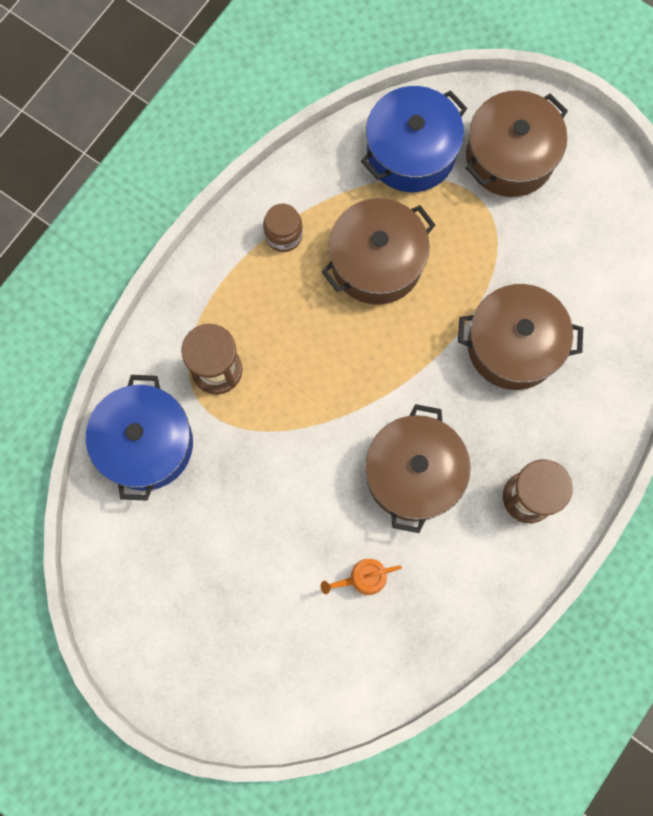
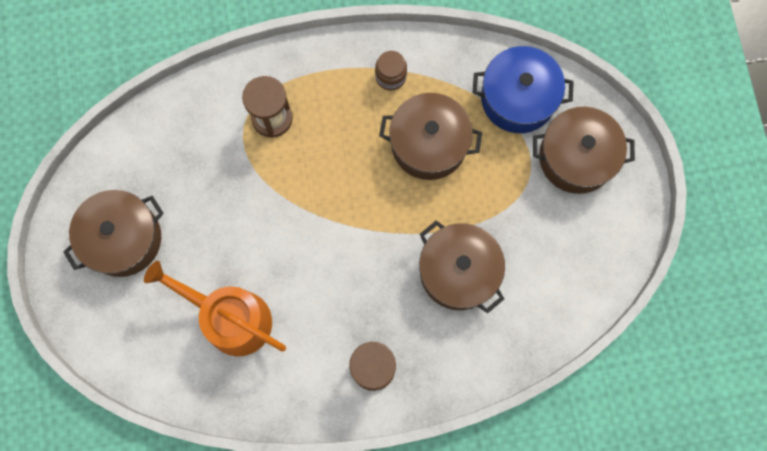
camera: 45 degrees right, 0 degrees up
(146, 444) = (190, 122): blue pot -> none
(363, 578) = (230, 318): orange watering can -> orange watering can, size x2.24
(413, 474) = (321, 288): brown pot -> brown pot (123, 239)

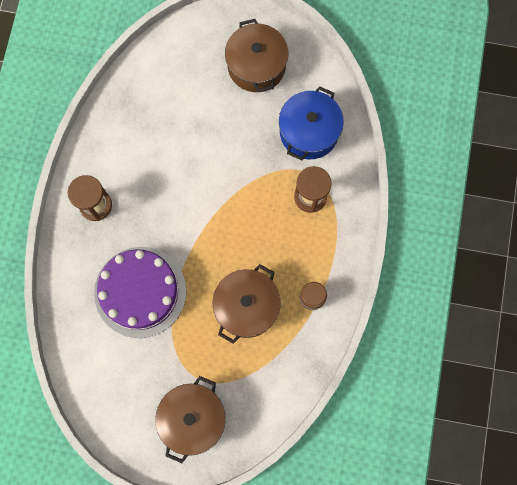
camera: 110 degrees right, 0 degrees up
(230, 318) = (171, 120): orange watering can -> none
(458, 271) = (140, 292): brown pot -> purple cake
(518, 98) = (258, 391): blue pot -> blue pot (309, 132)

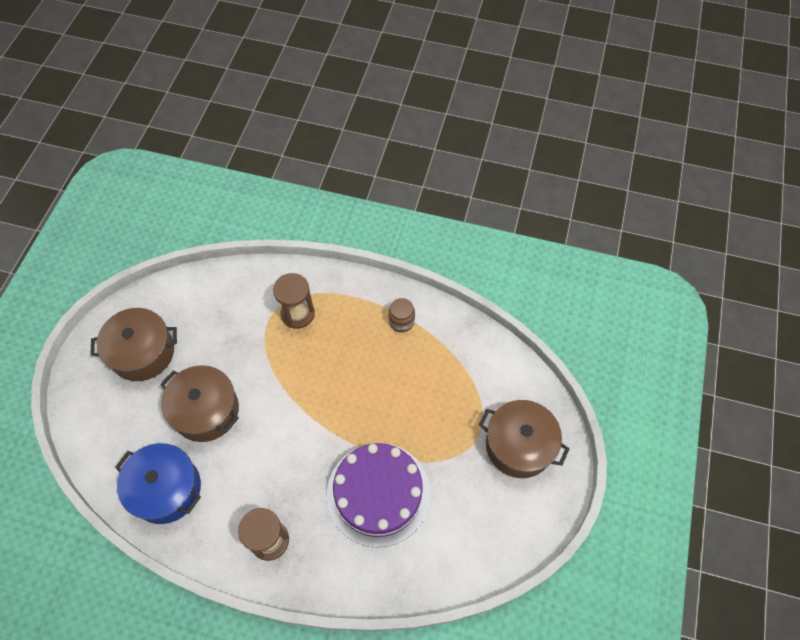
camera: 85 degrees left, 15 degrees down
(247, 306) = (405, 383): brown pot -> brown pot (206, 411)
(309, 132) = (228, 309): blue pot -> blue pot (166, 489)

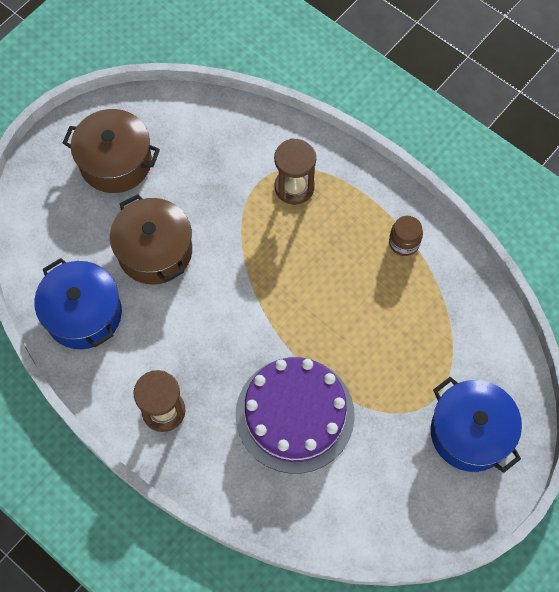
camera: 25 degrees right, 5 degrees up
(519, 445) = (470, 432): brown pot -> blue pot

